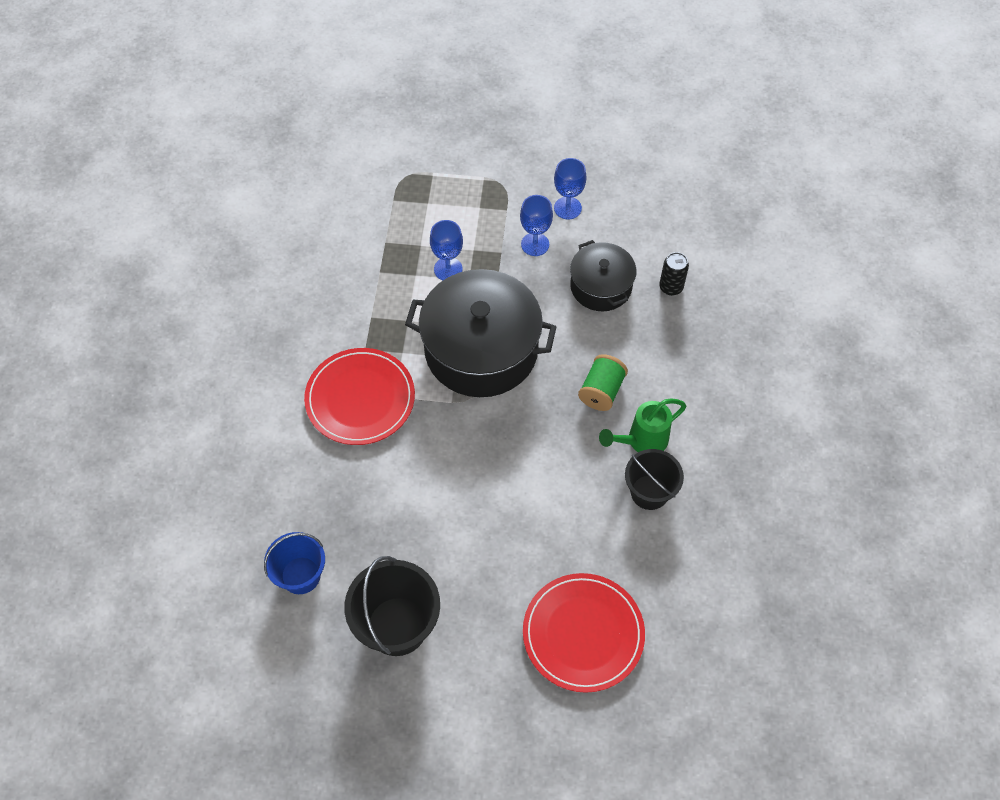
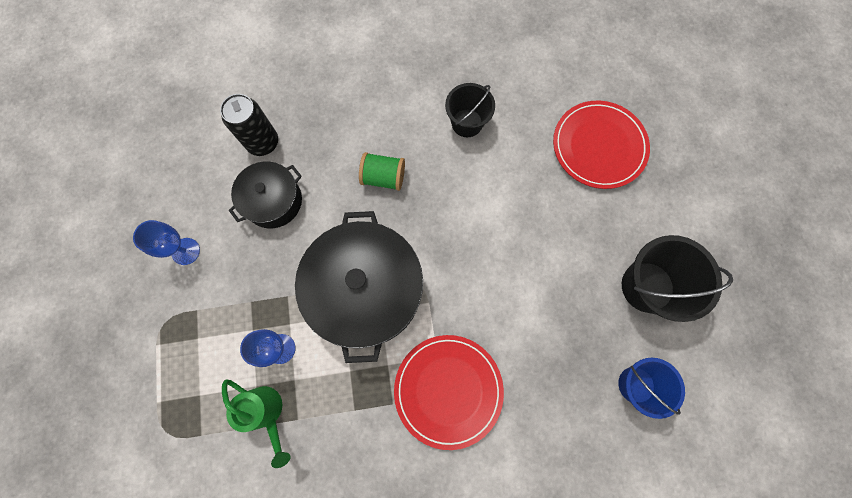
camera: 105 degrees left, 15 degrees up
(535, 244) = (235, 271): blue goblet -> none
(641, 441) = (423, 137): green watering can -> green watering can (268, 412)
(671, 287) = (263, 143): black can -> black can, size x1.53

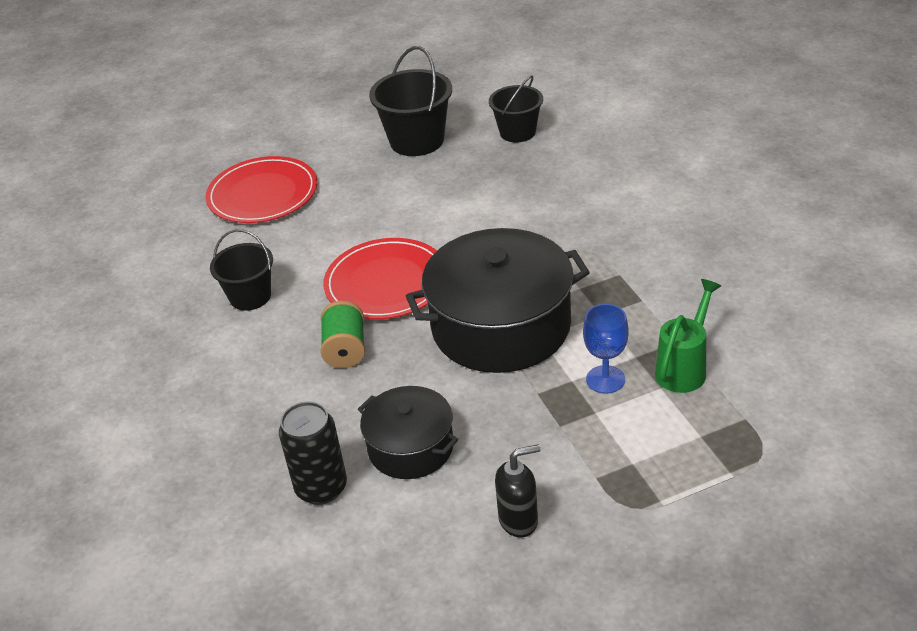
camera: 100 degrees left, 35 degrees down
(185, 251) = (519, 520): blue goblet -> black soap dispenser
(448, 390) = (583, 240): red plate -> red plate (386, 283)
(636, 385) = (517, 132): blue bucket -> black bucket

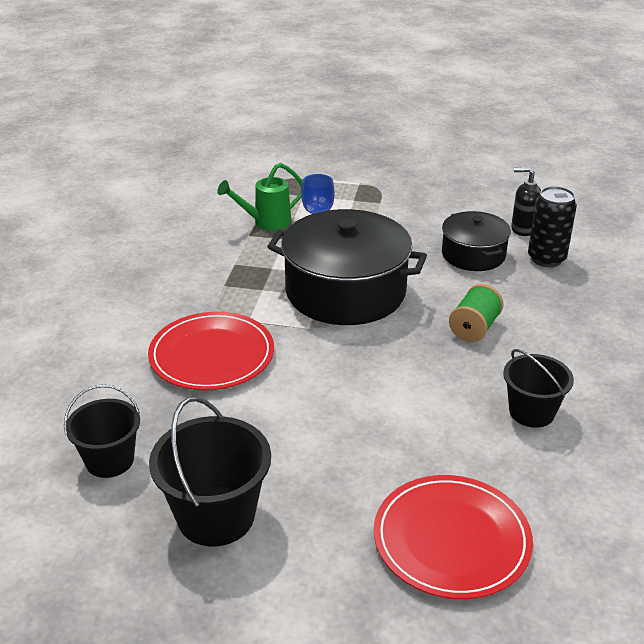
camera: 150 degrees left, 5 degrees down
(386, 283) = (399, 364): red plate -> red plate (212, 355)
(519, 520) = (440, 204): black soap dispenser -> black soap dispenser (523, 229)

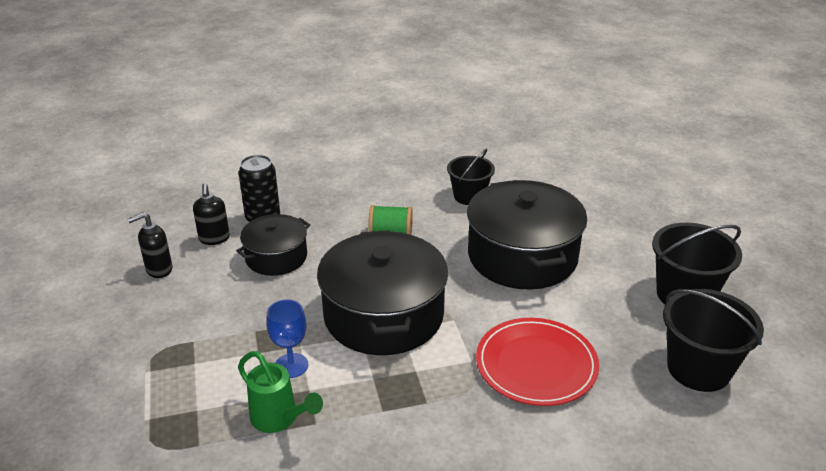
camera: 115 degrees left, 0 degrees up
(109, 460) = (698, 369): black bucket -> black bucket, size x1.52
(378, 409) = (522, 256): none -> black pot
(451, 539) = (604, 204): red plate -> none
(487, 199) = (158, 269): none -> black soap dispenser

